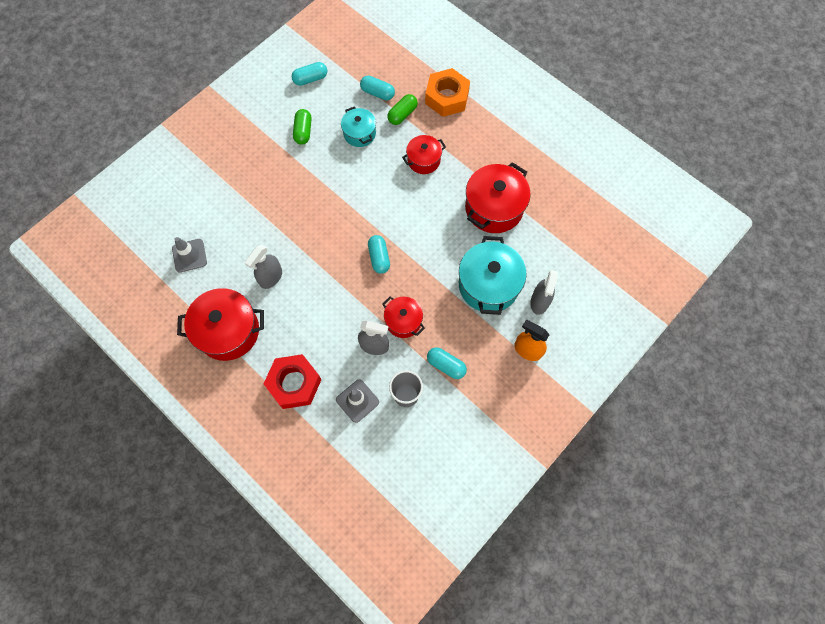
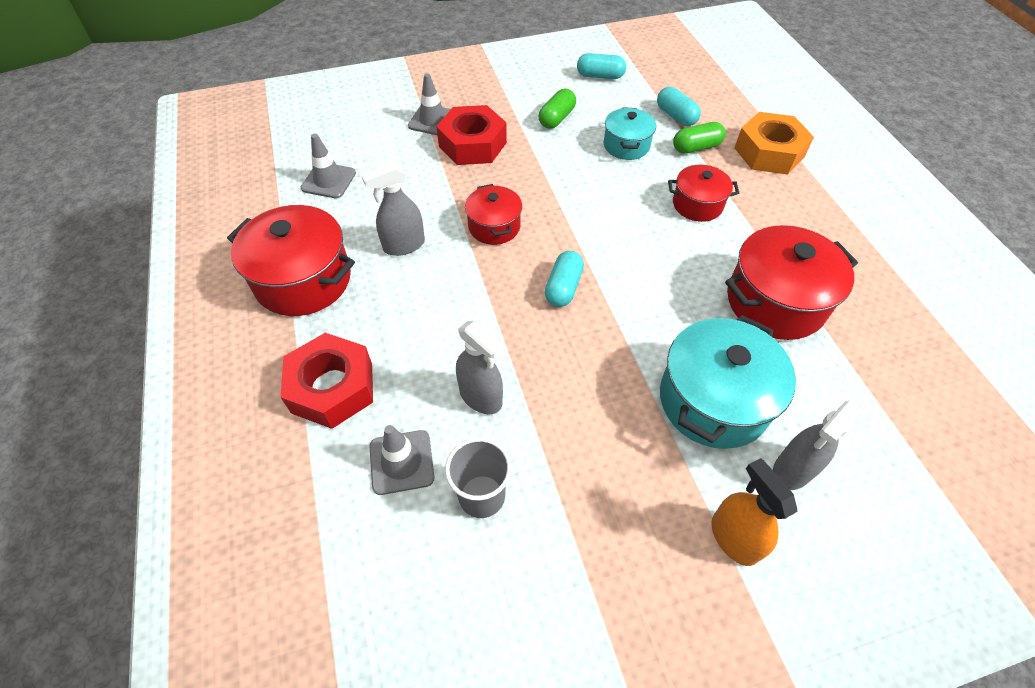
camera: 30 degrees right, 15 degrees down
(223, 173) = (432, 120): none -> grey traffic cone
(262, 180) = (472, 144): none -> red nut
(403, 321) = (546, 385): red pot -> red pot (494, 226)
(446, 365) = (575, 485): turquoise capsule -> none

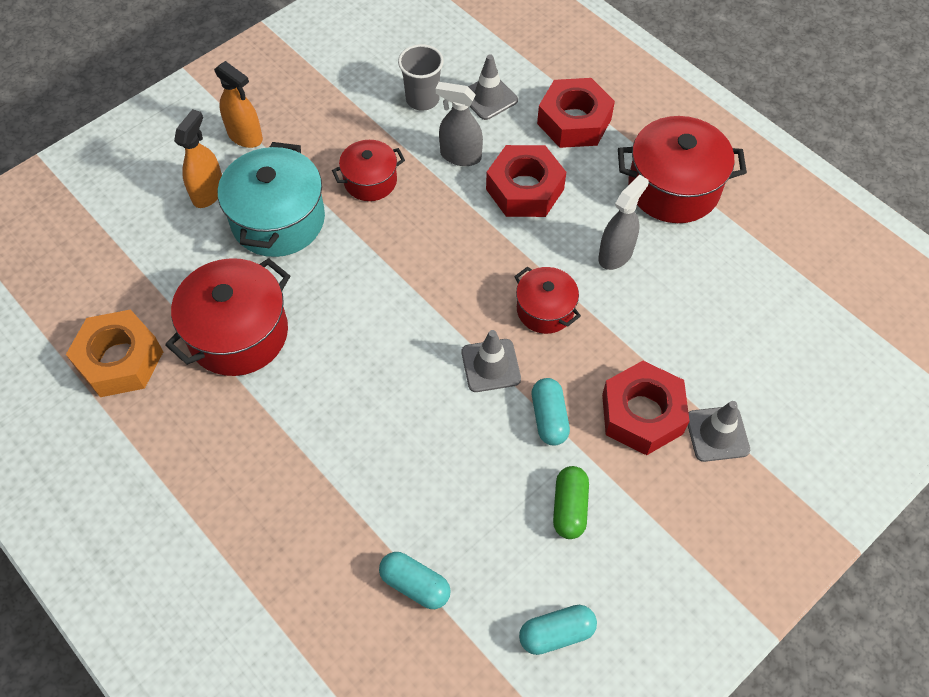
camera: 155 degrees right, 5 degrees up
(328, 180) = (752, 296): grey traffic cone -> grey traffic cone (491, 365)
(439, 333) = (525, 189): none -> red nut
(563, 287) = (442, 270): turquoise capsule -> turquoise capsule (549, 418)
(626, 145) = (459, 494): turquoise pot -> none
(696, 147) = (370, 529): green capsule -> none
(697, 204) = (343, 429): red pot -> red pot (370, 181)
(769, 152) = (273, 561): orange nut -> orange nut (120, 360)
(793, 469) = (208, 192): grey spray bottle -> orange spray bottle

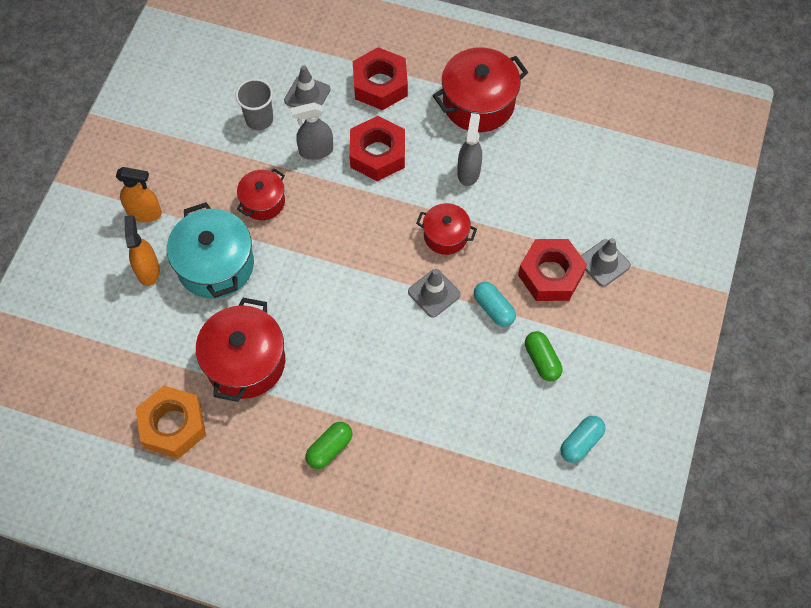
camera: 30 degrees left, 5 degrees up
(261, 475) = (329, 448): none -> green capsule
(415, 585) = (477, 462): turquoise capsule -> none

